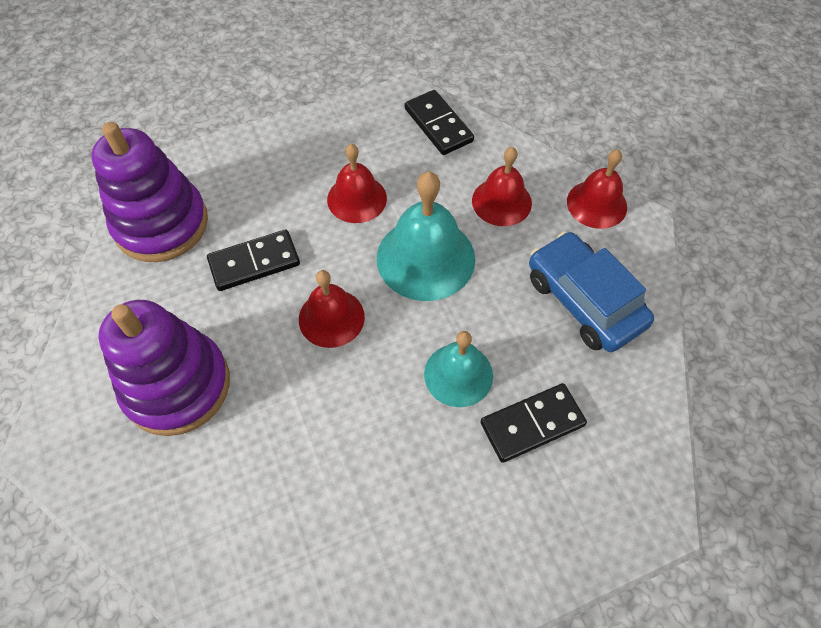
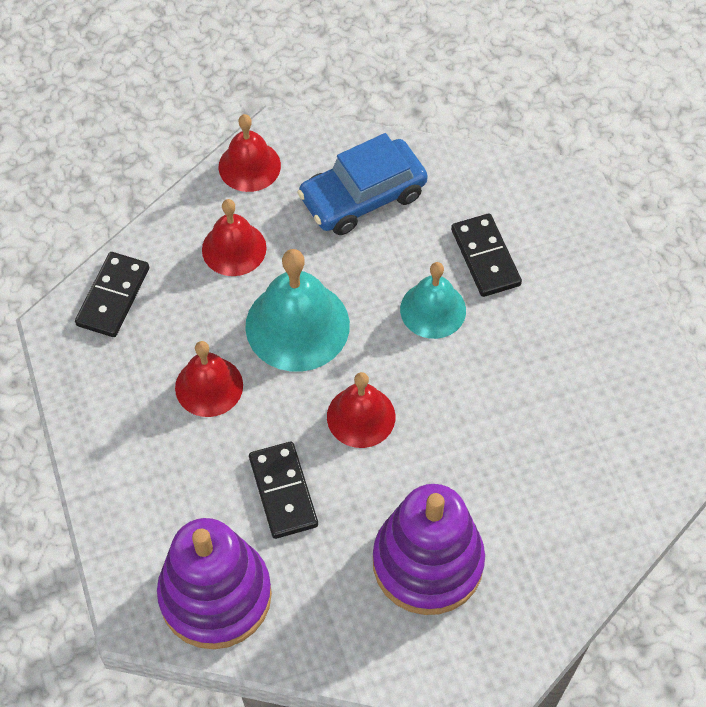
camera: 85 degrees left, 0 degrees up
(438, 125) = (113, 297): black domino -> black domino turned 45 degrees counterclockwise

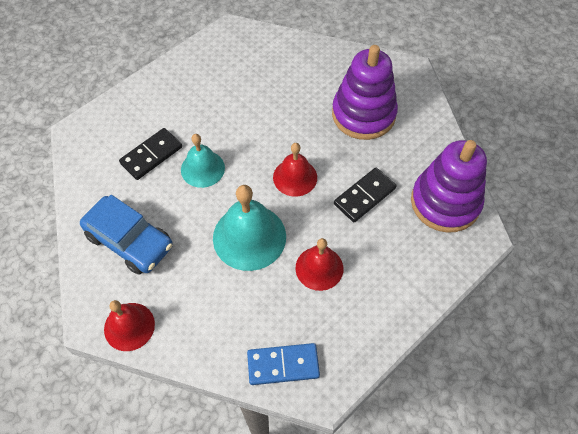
camera: 115 degrees left, 0 degrees up
(113, 297) = (283, 365): black domino -> blue domino
(234, 248) = (206, 303): red bell -> none

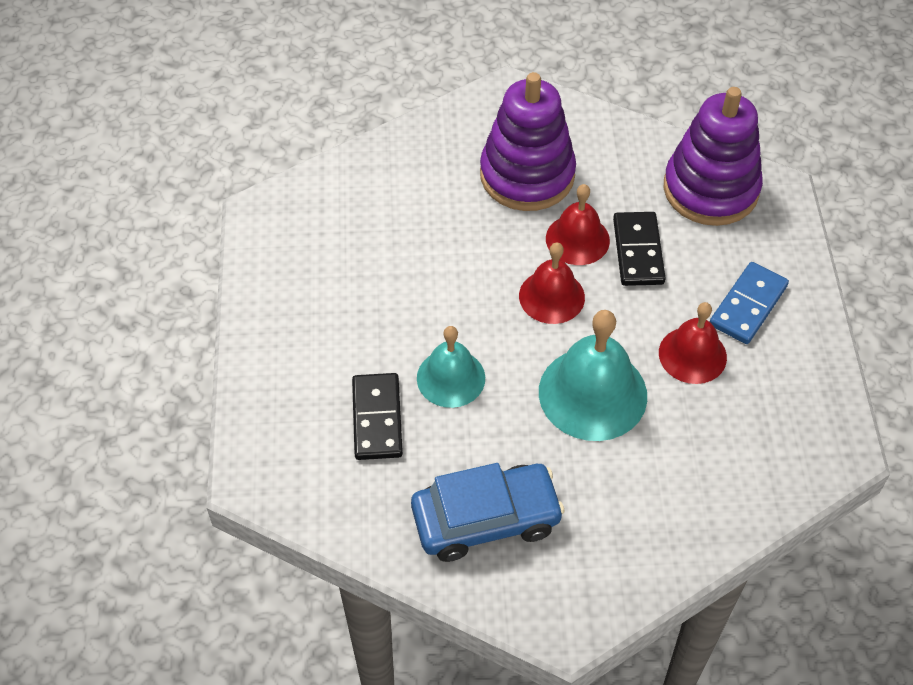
camera: 50 degrees left, 5 degrees down
(129, 326) = (608, 591): red bell -> red bell (577, 239)
(283, 365) = (783, 467): blue domino -> blue domino (748, 305)

